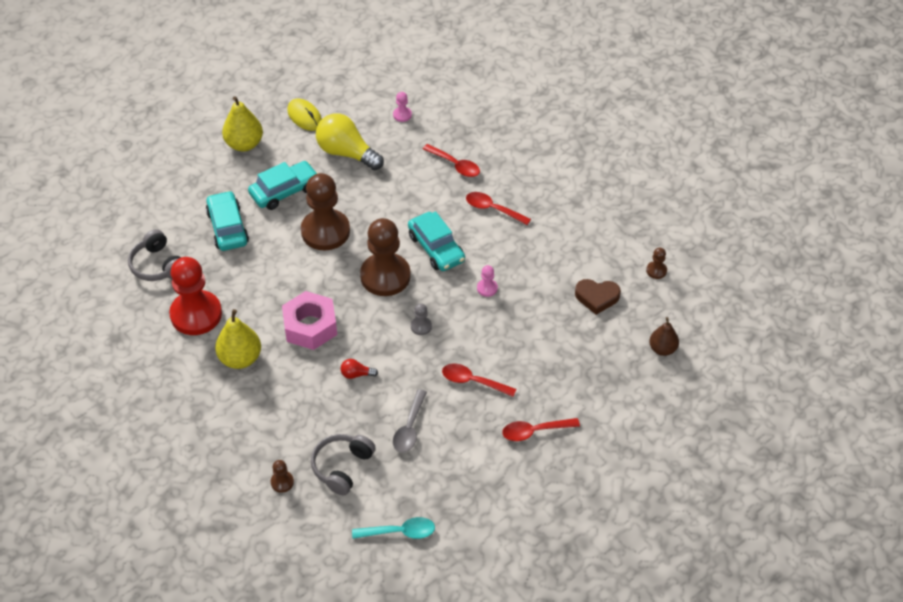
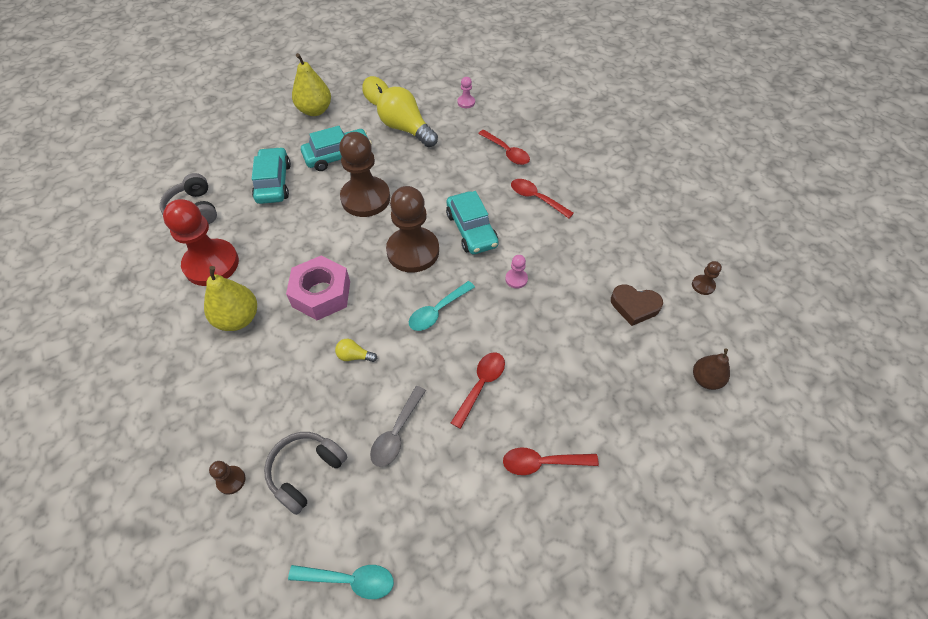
camera: 10 degrees right, 5 degrees up
(356, 374) = (354, 356): red light bulb -> yellow light bulb
(421, 326) = (437, 311): grey pawn -> turquoise spoon
(473, 381) = (481, 385): red spoon -> red spoon turned 90 degrees clockwise

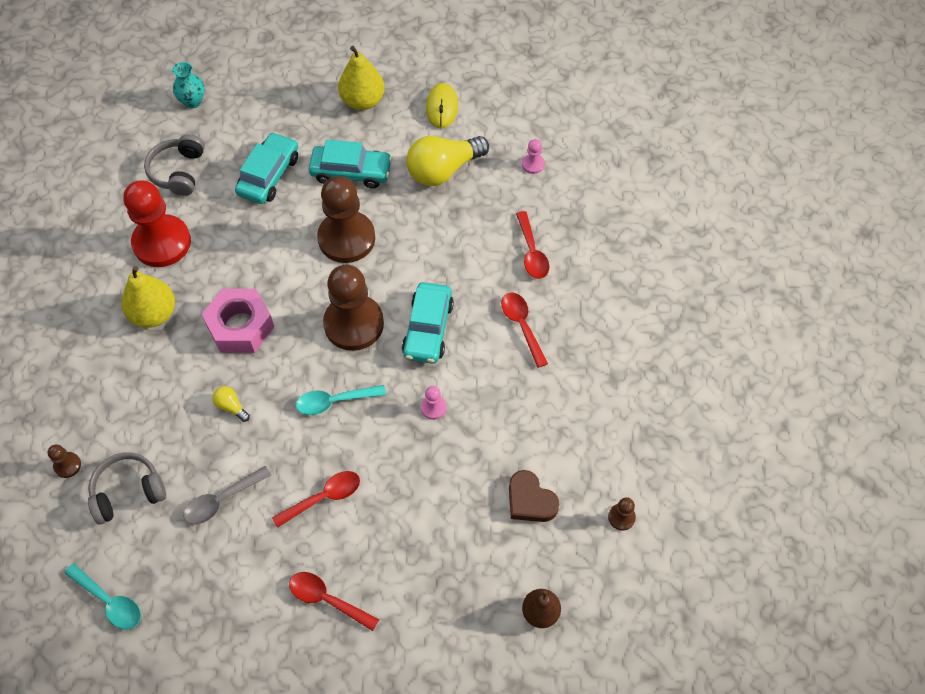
camera: 30 degrees right, 5 degrees up
(176, 159) = (193, 101): none -> turquoise vase
(406, 129) = (443, 170): yellow light bulb -> yellow light bulb turned 105 degrees counterclockwise

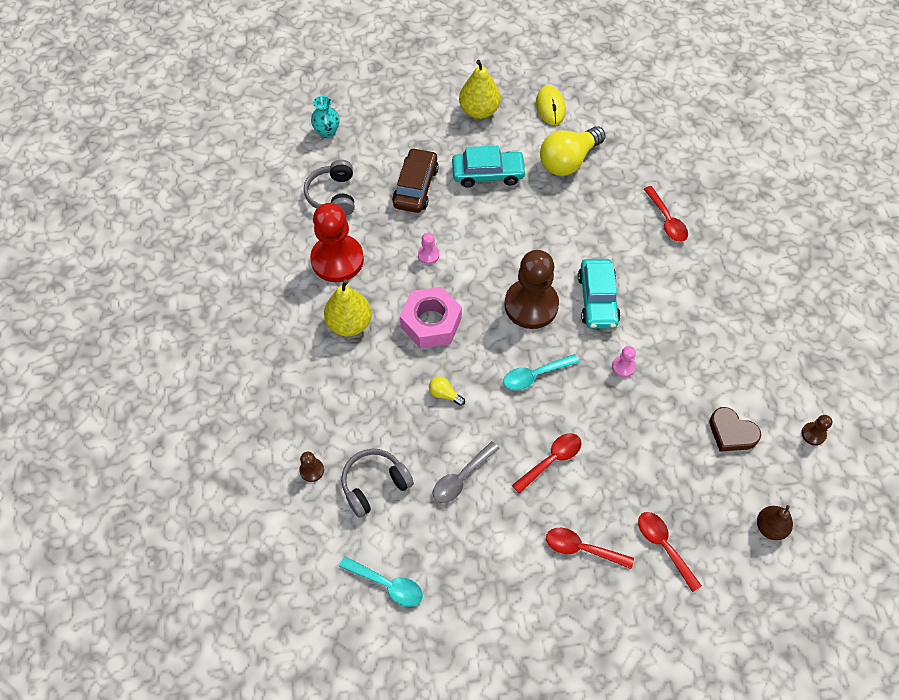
camera: 10 degrees left, 0 degrees up
(269, 175) = (416, 187): turquoise car -> brown car
(346, 238) = (502, 232): brown pawn -> none
(522, 326) = (677, 284): red spoon -> red spoon (664, 546)
(533, 164) = (644, 145): pink pawn -> pink pawn (428, 255)

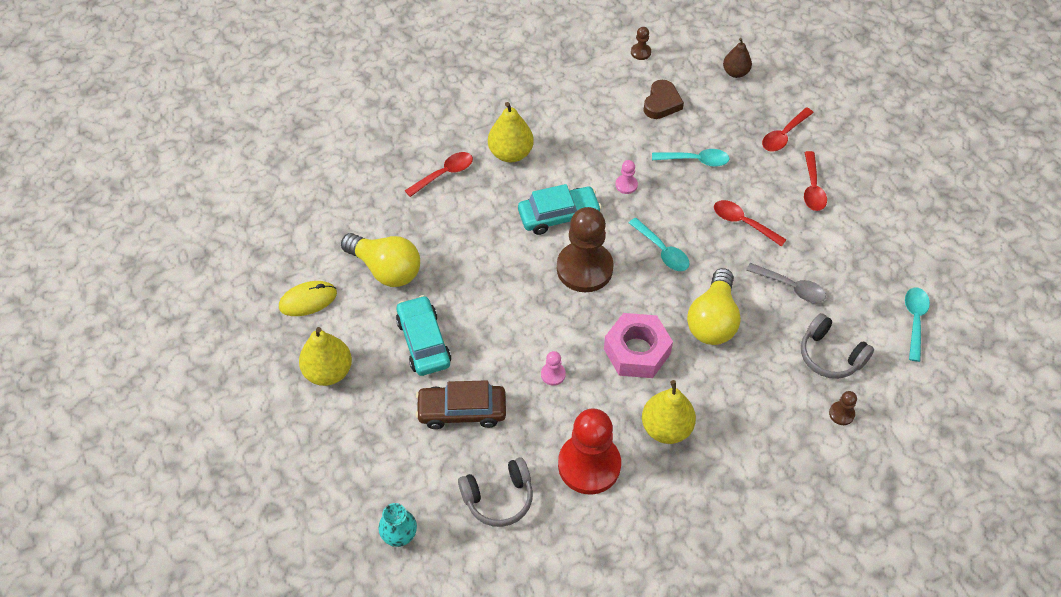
camera: 105 degrees left, 5 degrees down
(444, 394) = (713, 320): yellow light bulb -> yellow light bulb, size x2.32
(643, 441) = (695, 160): none -> turquoise spoon
(683, 277) = (510, 153): none -> yellow pear

